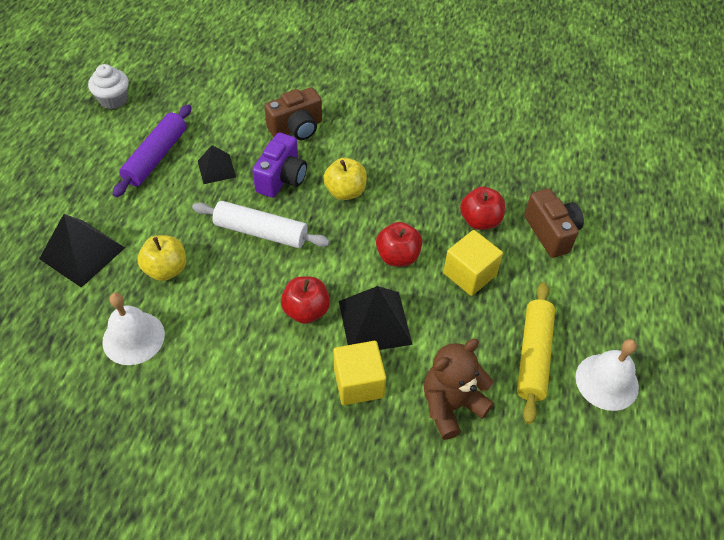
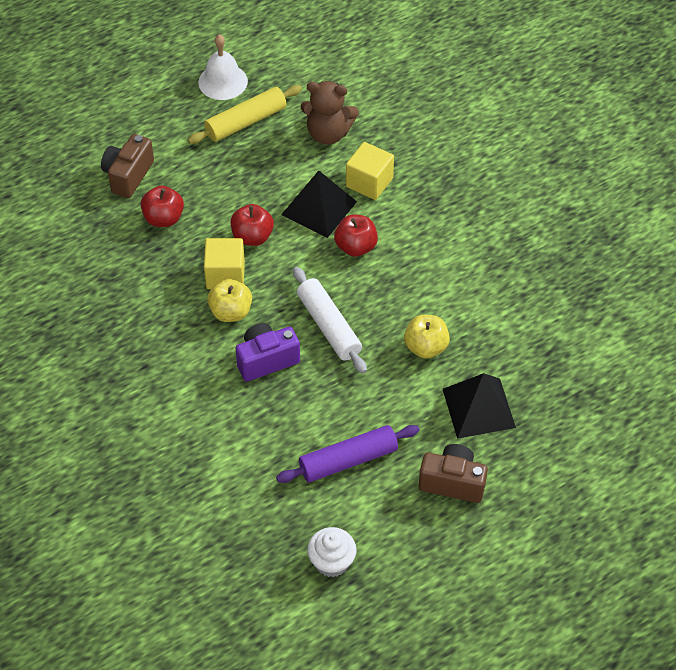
camera: 135 degrees left, 0 degrees up
(133, 338) = (489, 312): white bell -> none
(216, 169) = (309, 409): black pyramid -> none
(296, 128) = (203, 400): brown camera -> brown camera (452, 482)
(469, 274) = (220, 191): yellow cube -> yellow cube (225, 275)

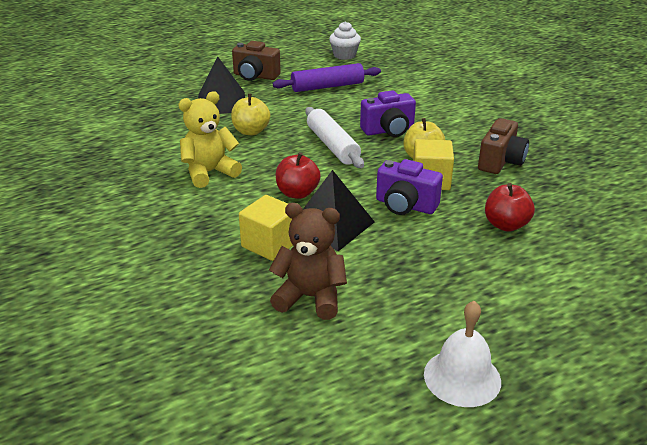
camera: 175 degrees left, 20 degrees down
(128, 175) = (562, 266): brown camera -> brown camera (500, 162)
(246, 122) = (421, 318): yellow rolling pin -> none
(252, 237) = (405, 205): red apple -> purple camera
(450, 271) = (209, 173): none -> yellow teddy bear

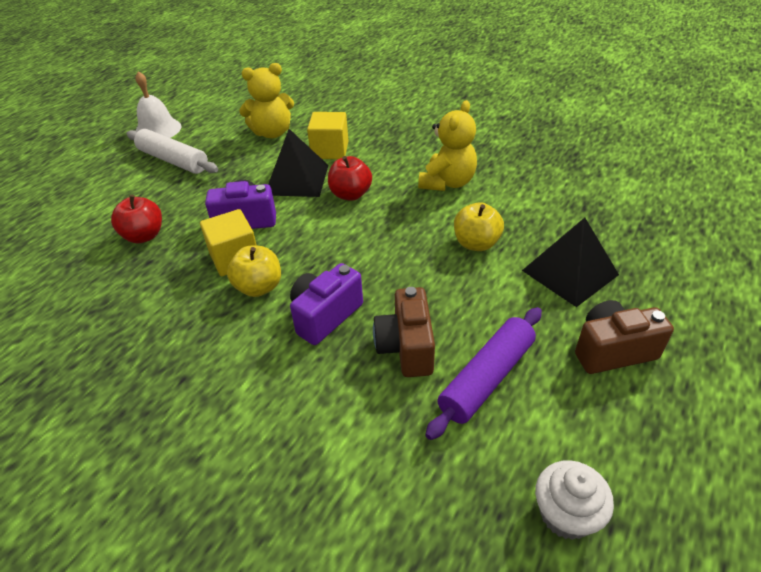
camera: 150 degrees right, 10 degrees up
(310, 297) = (272, 133): brown teddy bear -> yellow teddy bear
(332, 145) = (370, 261): white rolling pin -> white rolling pin (173, 160)
(500, 162) = (161, 320): brown camera -> brown camera (406, 347)

